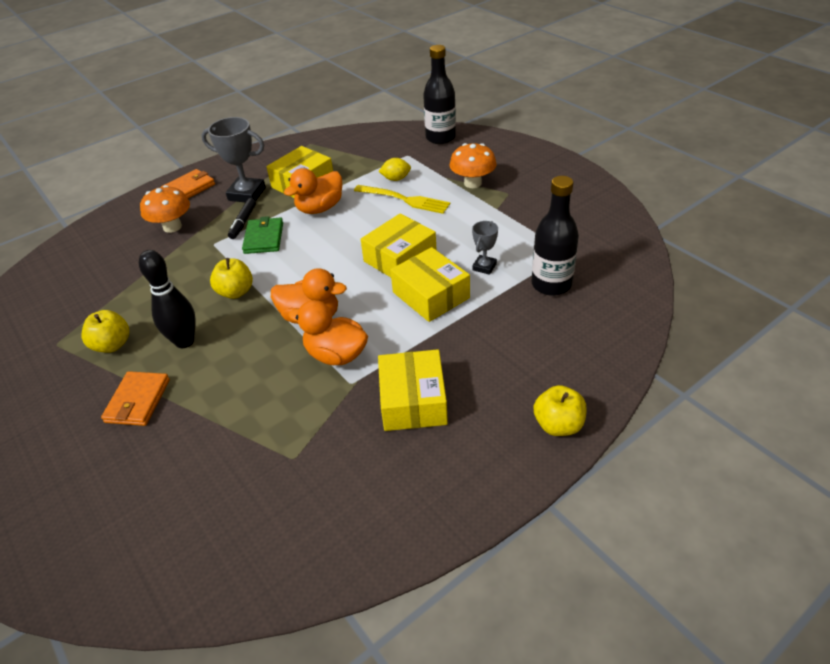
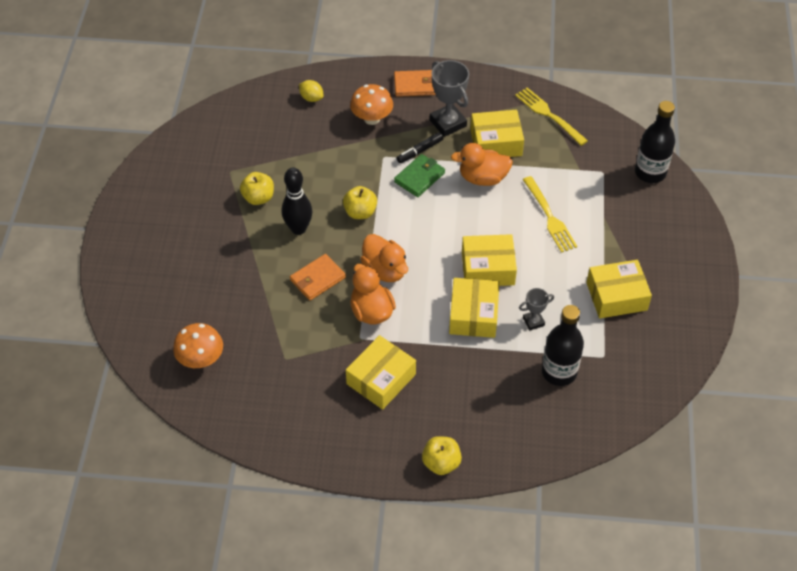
camera: 40 degrees right, 10 degrees up
(138, 401) = (240, 252): orange wallet -> orange wallet (317, 279)
(324, 148) = (549, 115): none -> yellow fork
(396, 179) = (566, 191): yellow lemon -> yellow lemon (311, 98)
(472, 183) = (617, 240): orange mushroom -> orange mushroom (201, 359)
(520, 212) = (616, 296): none -> yellow box

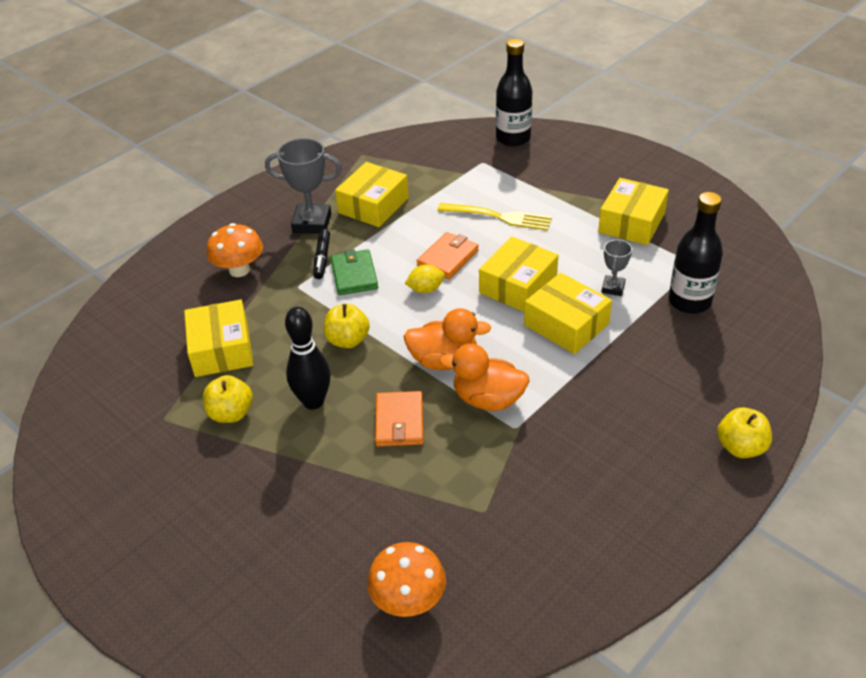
camera: 50 degrees left, 10 degrees down
(311, 98) = (154, 299): yellow lemon -> yellow lemon (425, 289)
(381, 379) = (587, 439): yellow box -> yellow box (221, 349)
(415, 85) = (238, 220): orange wallet -> orange wallet (448, 258)
(482, 178) = (405, 234): orange duck -> none
(549, 115) = (381, 160): yellow fork -> none

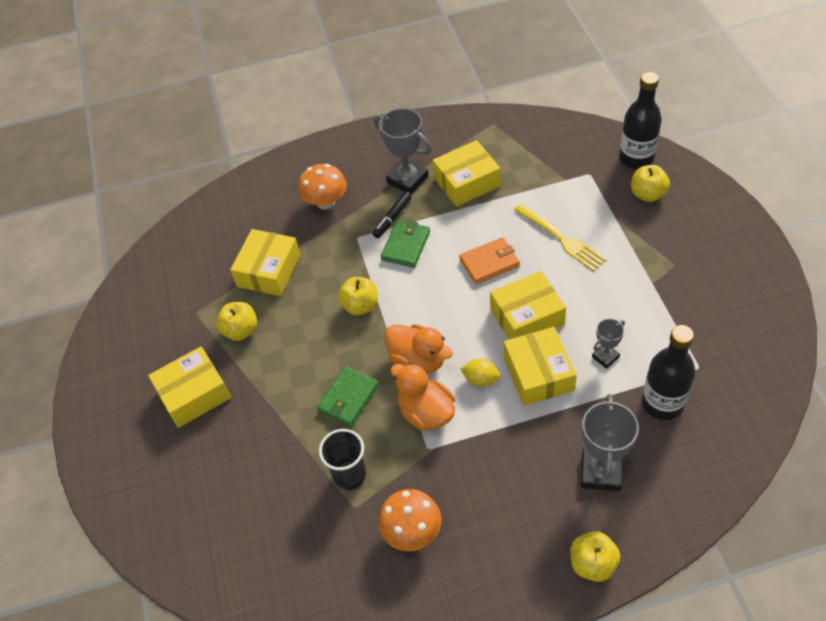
camera: 35 degrees right, 10 degrees up
(313, 401) = (301, 349): black bowling pin -> none
(399, 422) = (348, 398): orange wallet -> green wallet
(408, 600) = (256, 547): orange mushroom -> orange mushroom (412, 532)
(425, 289) = (450, 285): yellow lemon -> yellow lemon (481, 379)
(455, 486) = (349, 475): none -> black cup
(545, 160) = (647, 194): none -> yellow apple
(632, 222) = (675, 297): yellow box -> yellow box (194, 394)
(685, 374) = (601, 472): none -> grey trophy

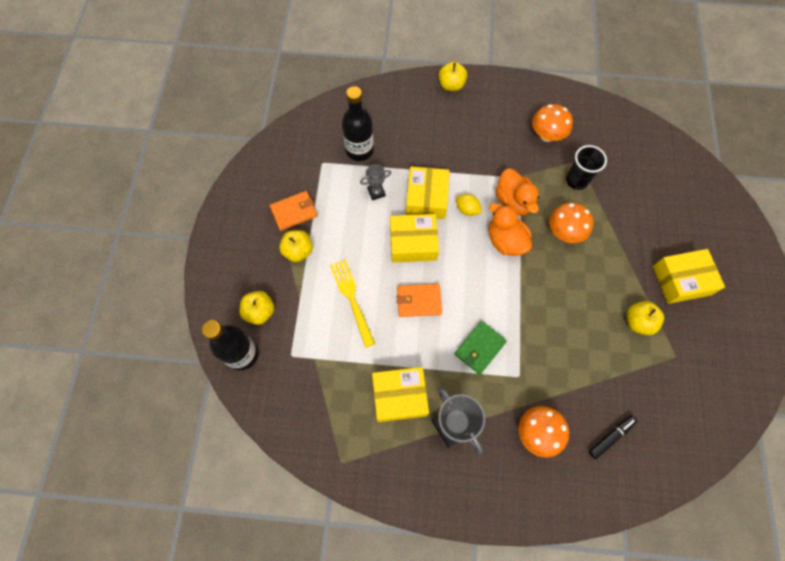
camera: 165 degrees left, 15 degrees up
(268, 271) = (606, 374): yellow box -> none
(348, 398) = (564, 232): green wallet -> orange mushroom
(360, 306) = (535, 304): yellow apple -> yellow apple (298, 251)
(392, 218) = (481, 384): black marker -> black marker (611, 437)
(601, 472) = (420, 126): grey trophy -> none
(688, 297) = (294, 212): none -> orange wallet

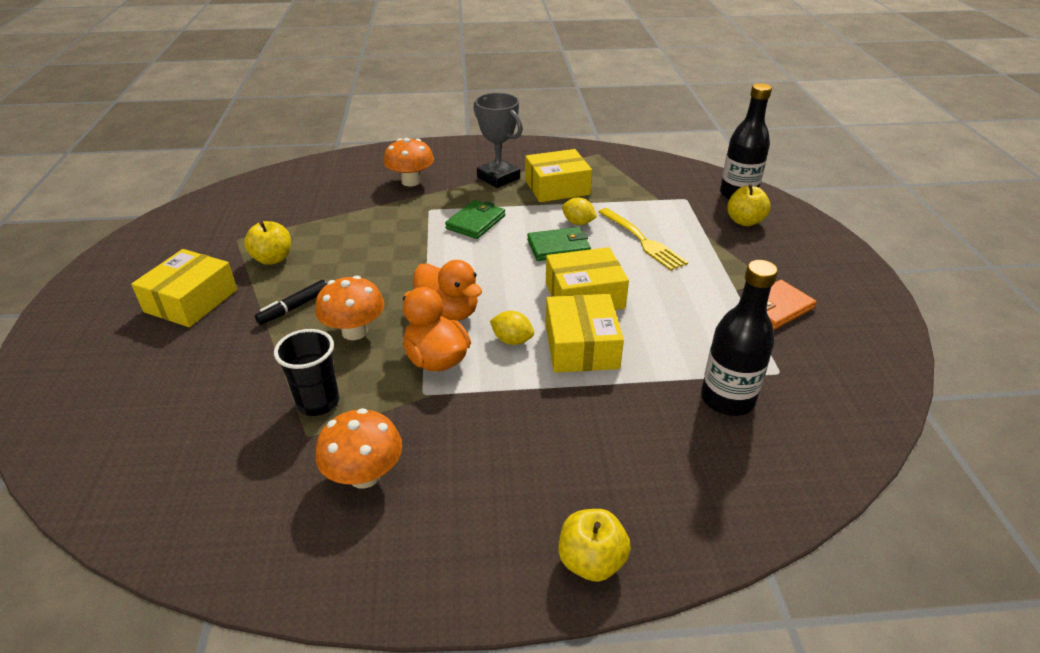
camera: 170 degrees right, 30 degrees down
(298, 251) = (738, 271): yellow apple -> none
(376, 192) = (666, 344): grey trophy -> none
(395, 332) = (578, 223): none -> yellow lemon
(418, 301) = (558, 247): orange wallet -> green wallet
(611, 437) = (334, 186): black marker -> black marker (294, 307)
(681, 280) = (191, 301): yellow box -> yellow box turned 45 degrees counterclockwise

